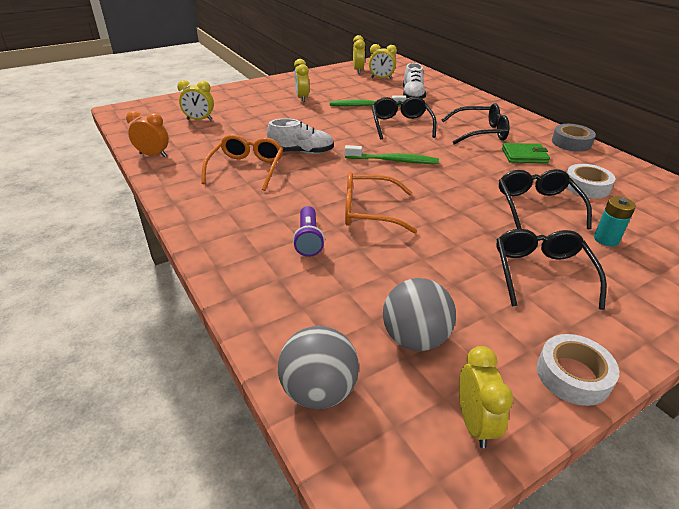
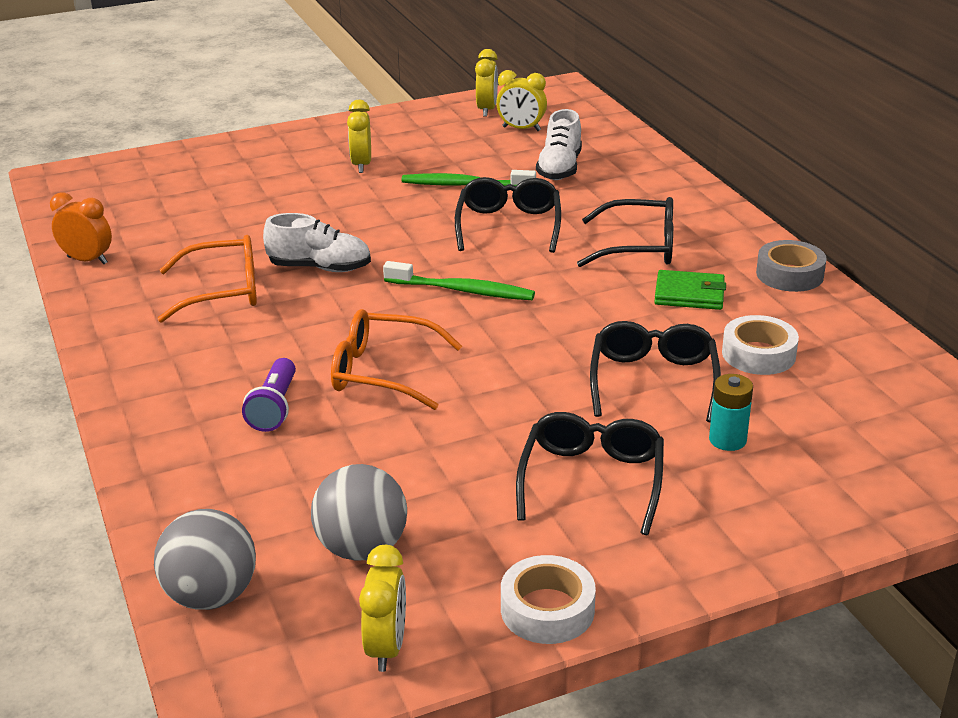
camera: 10 degrees right, 5 degrees down
(199, 120) = (176, 200): yellow clock -> none
(247, 168) = (223, 291): orange glasses -> orange glasses turned 60 degrees clockwise

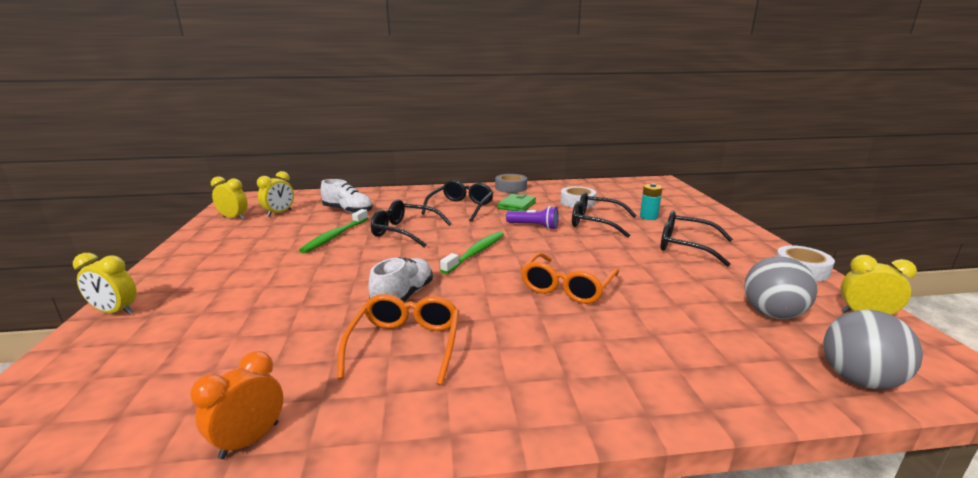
camera: 75 degrees left, 10 degrees down
(274, 407) = (605, 333): purple flashlight -> purple flashlight (534, 226)
(361, 165) = (251, 265): yellow clock -> yellow clock (116, 312)

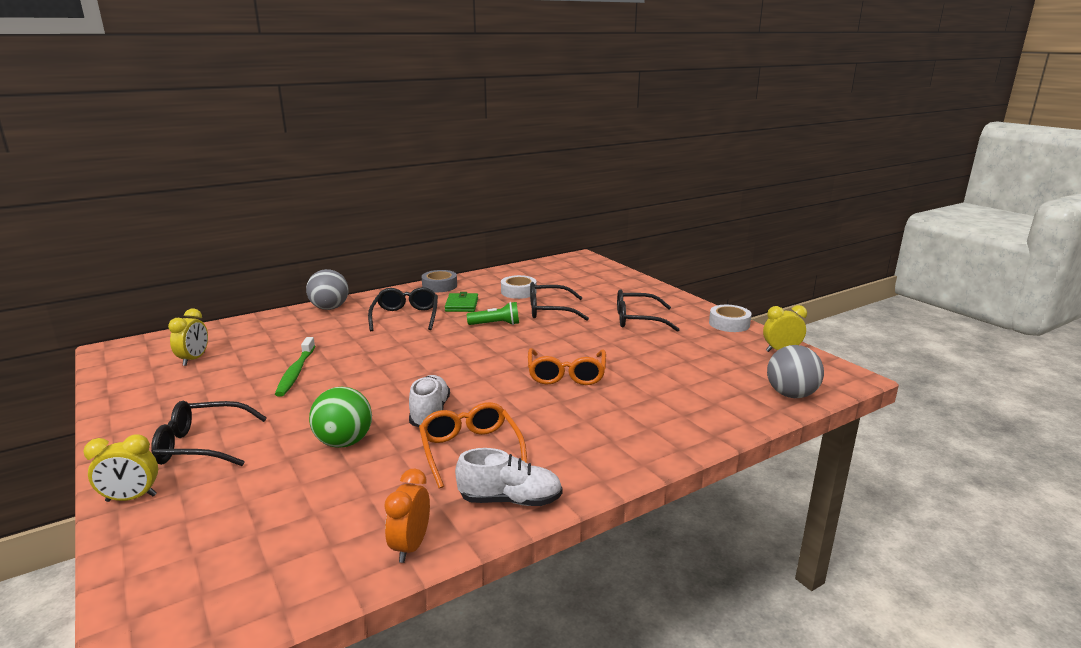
camera: 25 degrees left, 0 degrees up
(234, 218) = (139, 375): yellow clock -> none
(308, 305) = (344, 442): none -> green ball
(348, 211) = (280, 342): white shoe -> white shoe (510, 500)
(404, 231) = (369, 353): black glasses -> black glasses (201, 445)
(476, 252) = (462, 360): green toothbrush -> none
(534, 226) = (496, 324): purple flashlight -> green flashlight
(648, 217) = (592, 297): turquoise battery -> none
(772, 314) = (724, 363): grey ball -> grey ball (329, 308)

